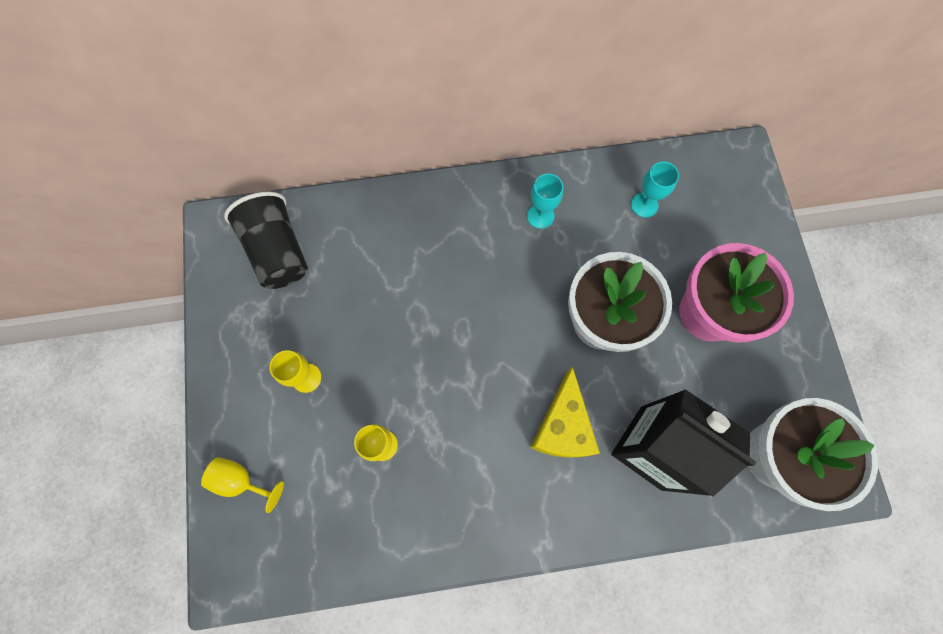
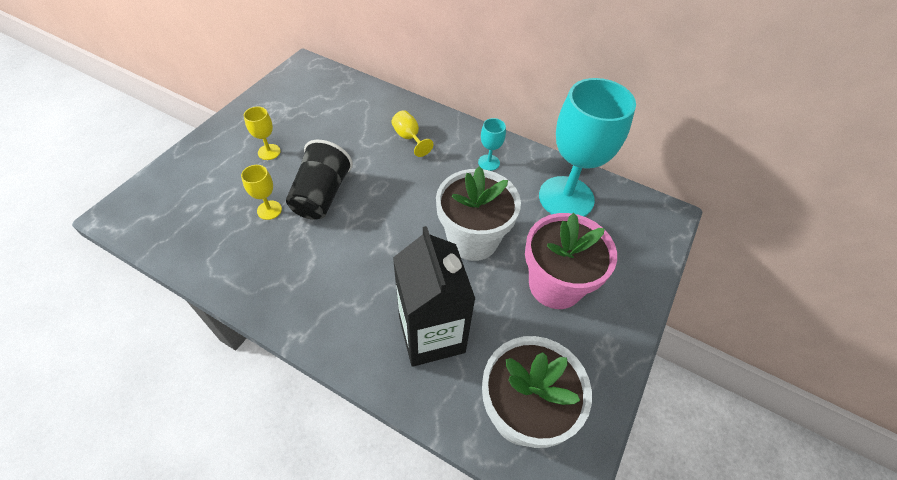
camera: 35 degrees right, 20 degrees down
(241, 481) = (180, 174): yellow goblet -> yellow goblet (409, 138)
(278, 251) = (322, 91): black cup -> black cup (322, 195)
(562, 426) = (384, 278): yellow cheese -> none
(644, 205) = (566, 198): turquoise goblet -> turquoise goblet, size x2.41

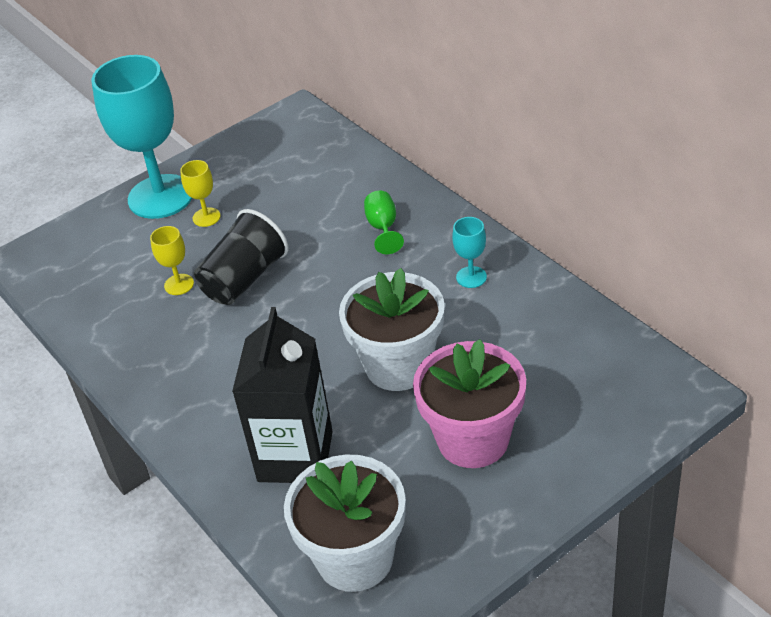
camera: 30 degrees right, 10 degrees down
(409, 138) = (383, 228): yellow goblet -> green goblet
(566, 198) = (551, 341): turquoise goblet -> turquoise goblet (160, 197)

